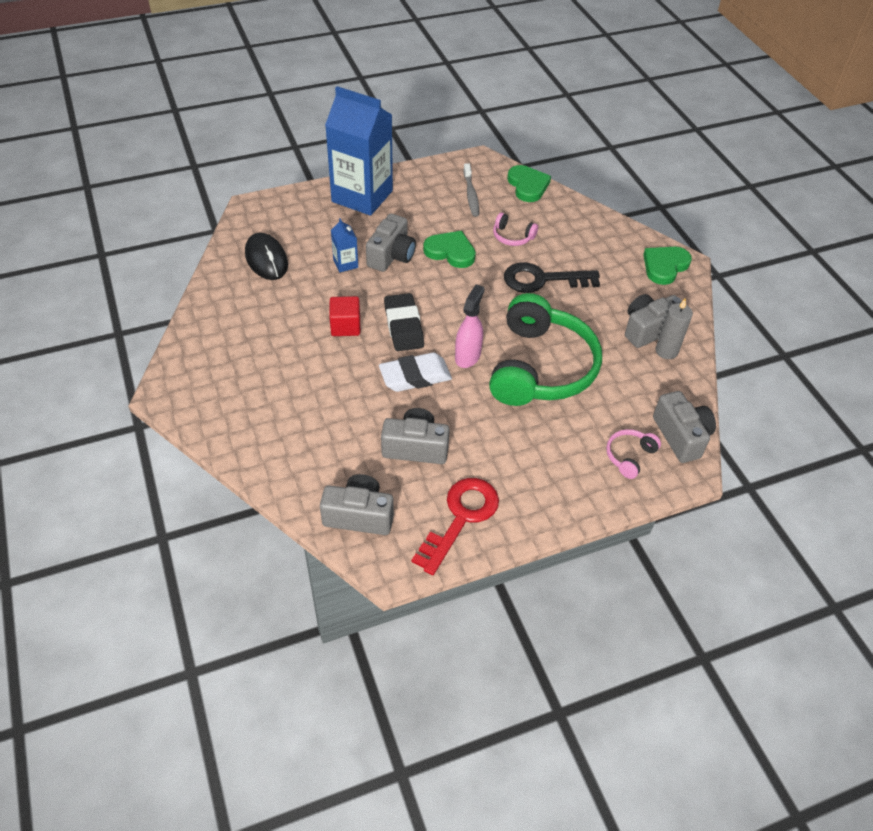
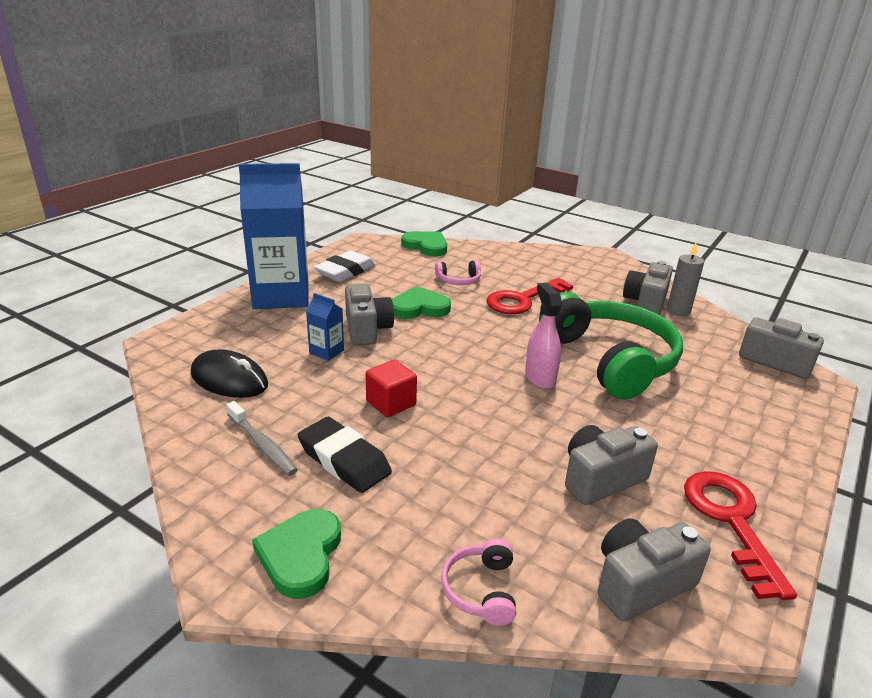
camera: 35 degrees left, 20 degrees down
(403, 326) = (450, 379): black eraser -> black eraser (344, 460)
(415, 376) = (516, 415): white eraser -> white eraser (345, 271)
(471, 195) = (386, 265): grey toothbrush -> grey toothbrush (262, 445)
(542, 280) = (522, 300): black key -> red key
(629, 456) = (768, 392): pink headphones -> pink headphones (481, 590)
(664, 266) = (597, 262): green heart -> green heart (301, 555)

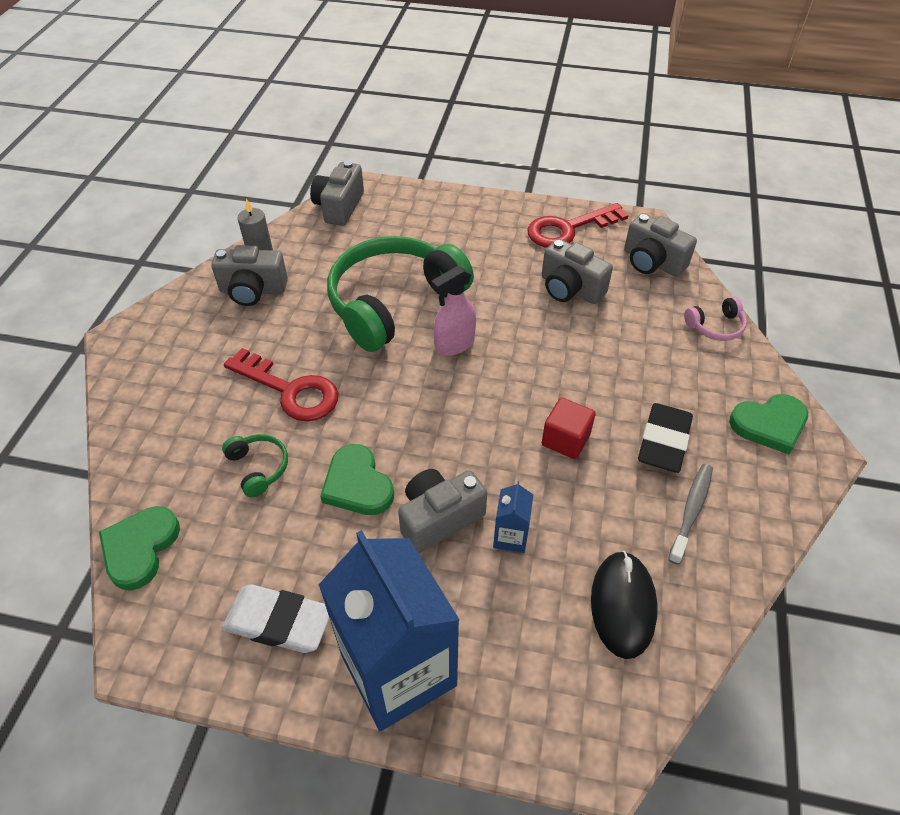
camera: 110 degrees left, 20 degrees up
(458, 280) = (258, 468): pink headphones -> green headphones

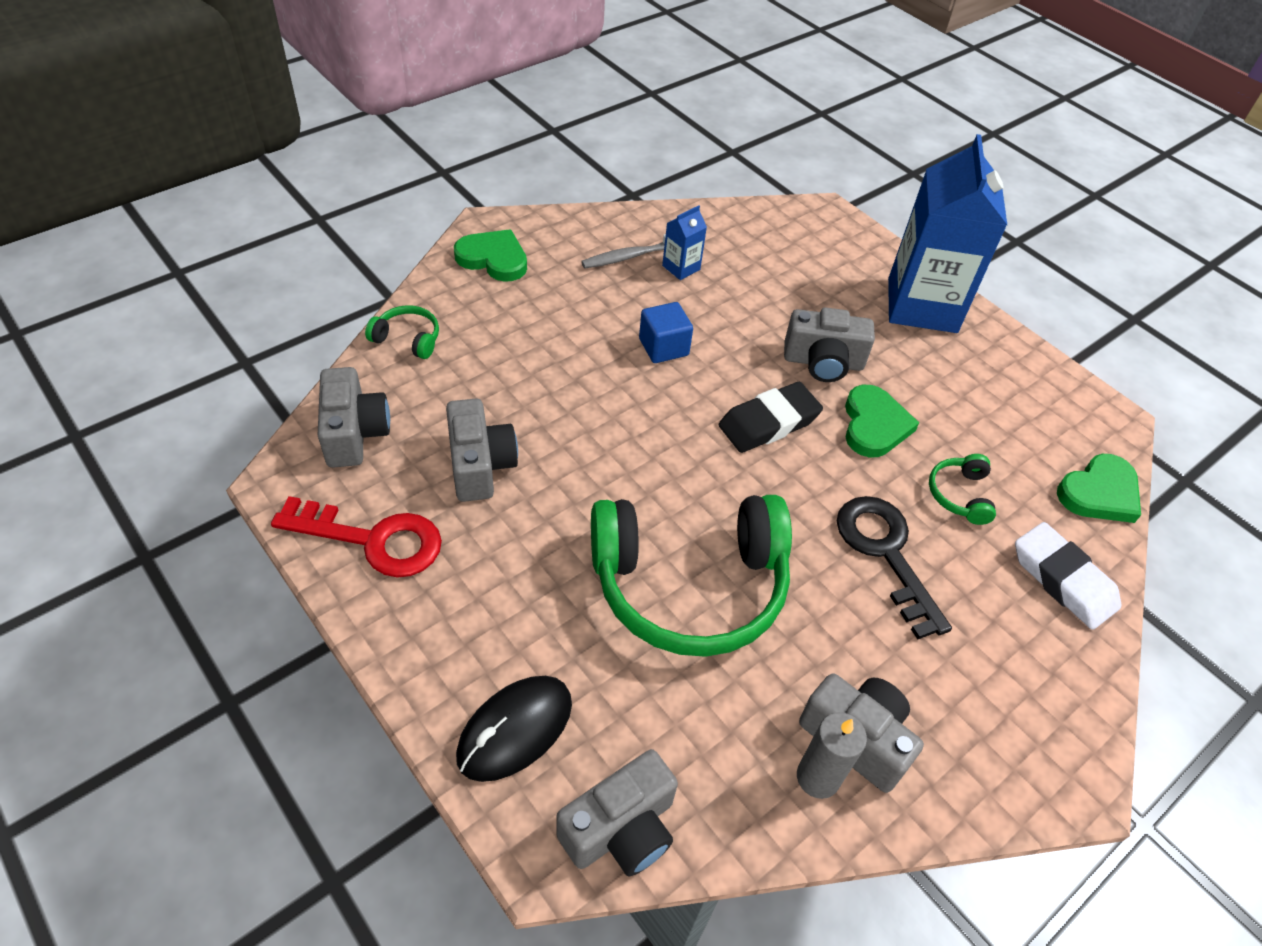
camera: 145 degrees left, 0 degrees up
(279, 622) = (995, 376): white eraser -> white eraser (1062, 580)
(290, 390) = (885, 553): red key -> black key
(454, 344) = (671, 488): pink spray bottle -> none
(510, 536) = (778, 320): blue carton -> blue carton (681, 268)
(565, 440) = (663, 347): red cube -> blue cube
(622, 605) = (741, 248): black mouse -> black mouse (515, 730)
(663, 442) = (589, 299): black eraser -> black eraser (768, 423)
(715, 326) = (407, 339): pink headphones -> green headphones

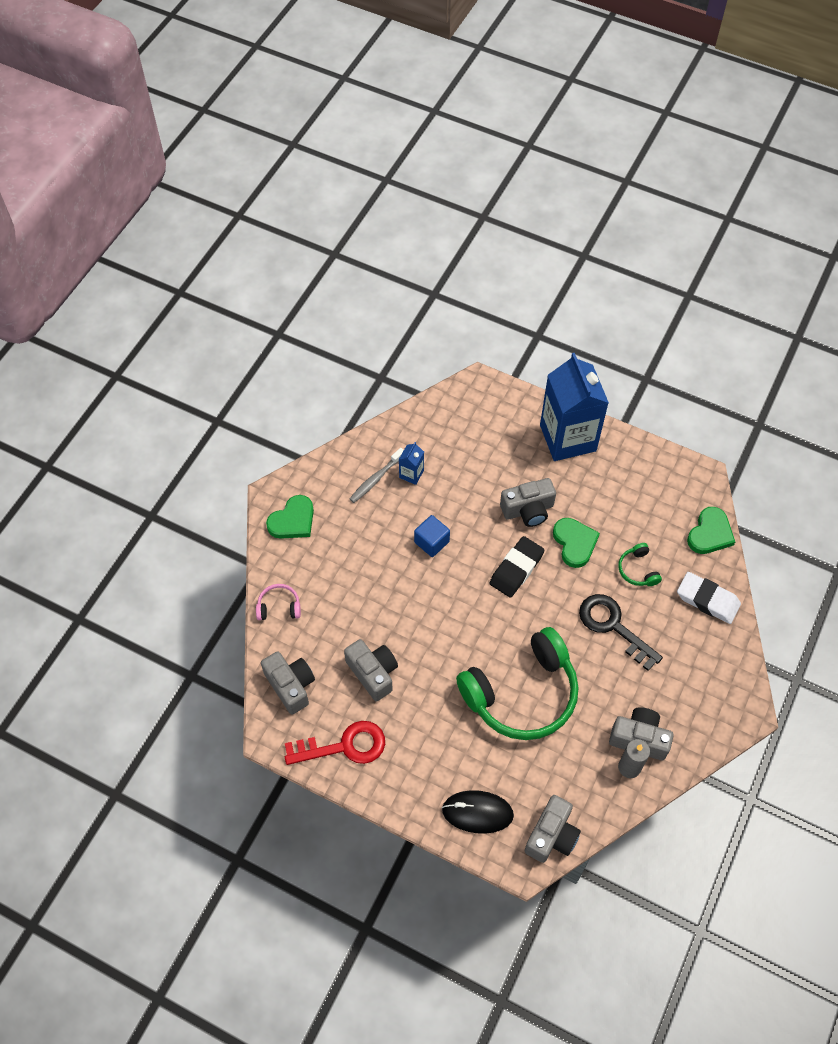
camera: 20 degrees left, 10 degrees up
(407, 339) = (279, 607): green headphones -> pink headphones
(493, 259) = (293, 520): green heart -> green heart turned 135 degrees clockwise
(515, 730) = (477, 812): black mouse -> black mouse turned 75 degrees clockwise

